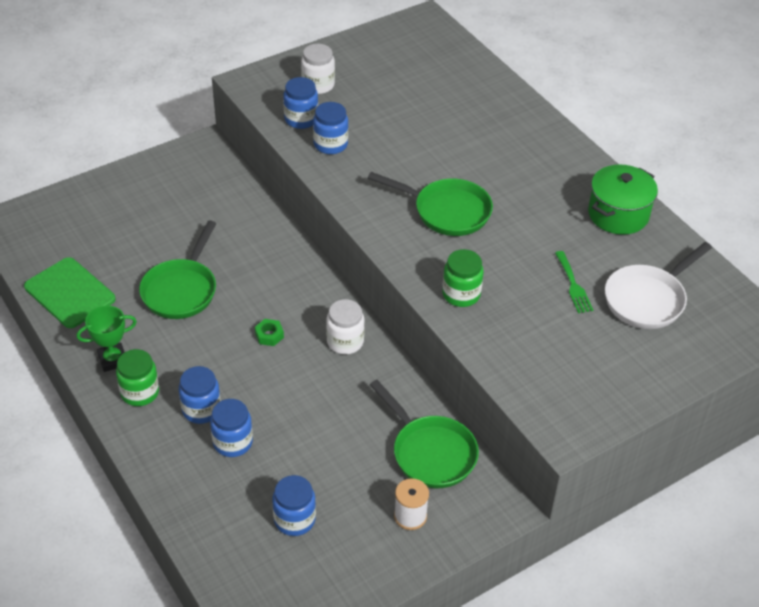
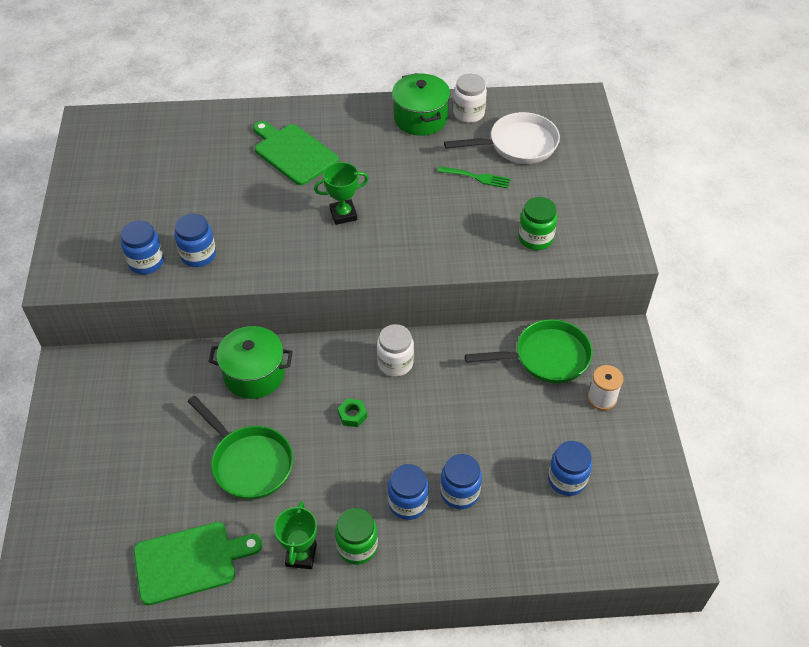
camera: 60 degrees left, 5 degrees up
(270, 255) = (254, 374): none -> green pot
(318, 85) = (109, 231): white jar -> white jar (468, 113)
(447, 211) = (343, 214): green pan -> green trophy
(461, 294) = (443, 247): green jar -> green jar (535, 238)
(495, 149) = (293, 153): none -> green cutting board
(647, 299) = (518, 145): white pan -> white pan turned 90 degrees counterclockwise

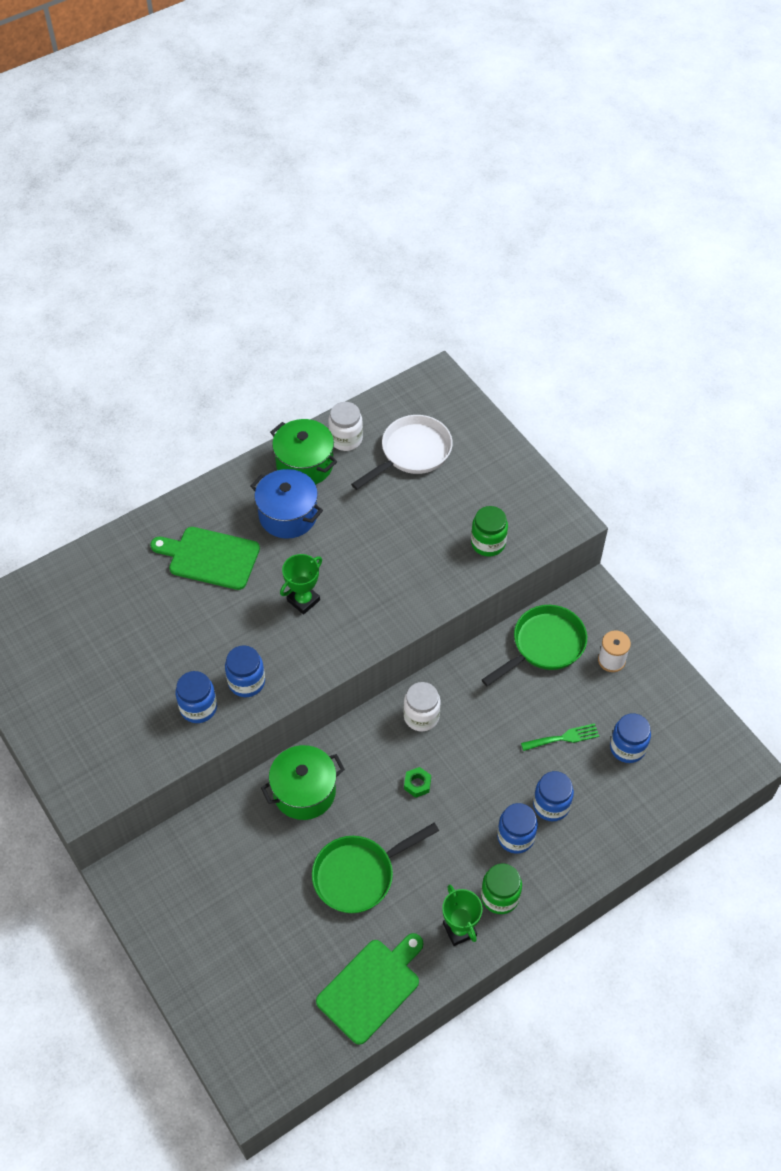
camera: 30 degrees left, 5 degrees up
(146, 262) = (154, 739): blue jar -> blue jar (246, 682)
(249, 463) = (358, 875): green pan -> green pan turned 135 degrees clockwise
(379, 148) = (288, 515): none -> blue pot
(477, 177) = (398, 504): green fork -> green fork (563, 738)

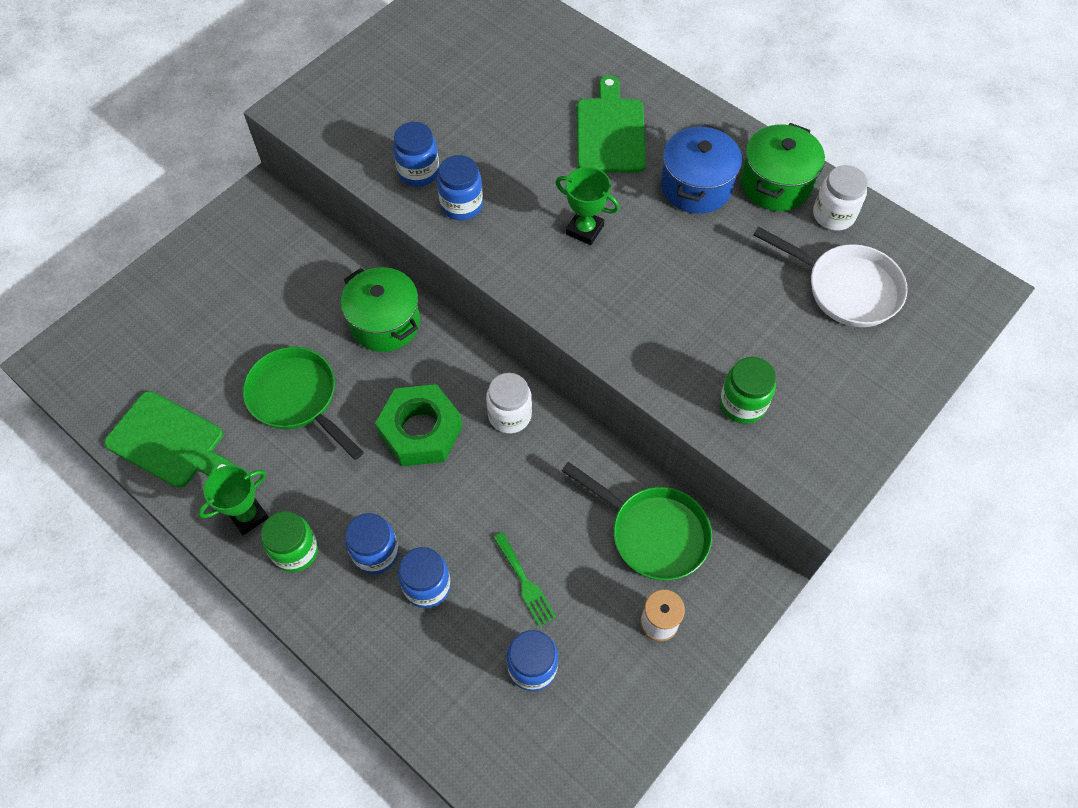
camera: 75 degrees right, 5 degrees up
(417, 784) = (420, 431): green nut -> green nut, size x2.38

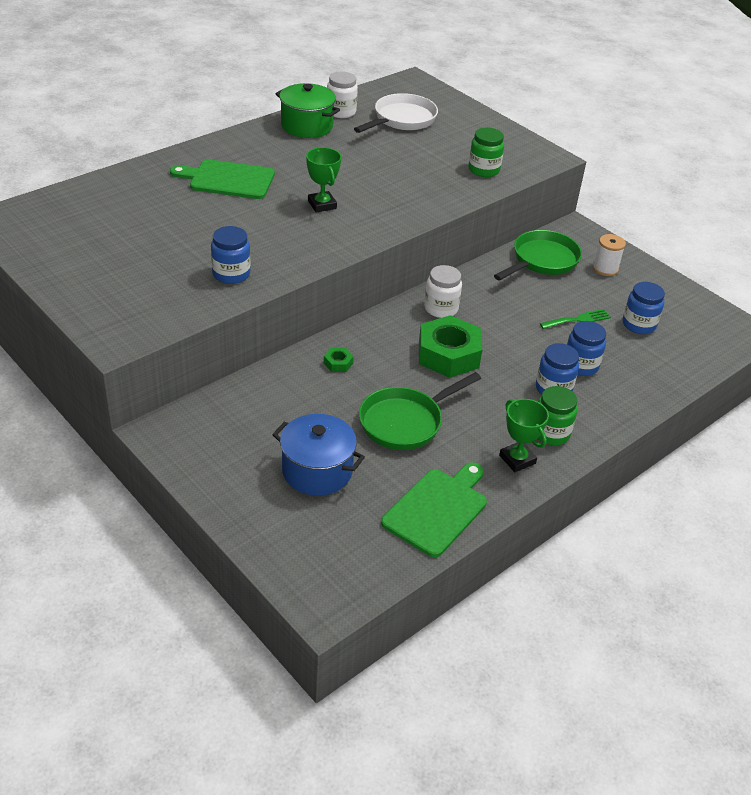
camera: 85 degrees left, 20 degrees down
(385, 323) = (338, 363): green pot -> green nut
(461, 205) = (276, 257): blue jar -> none
(585, 230) = (322, 205): green trophy -> green trophy turned 60 degrees counterclockwise
(696, 186) = (297, 155): blue pot -> blue pot (317, 471)

